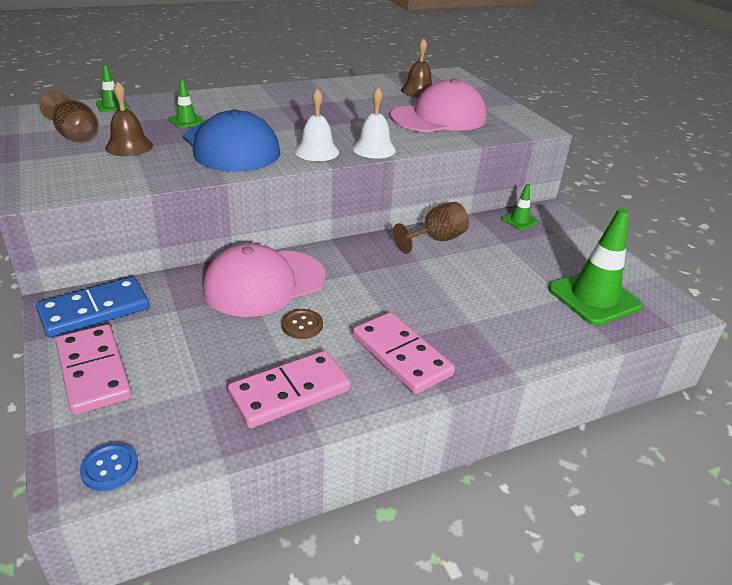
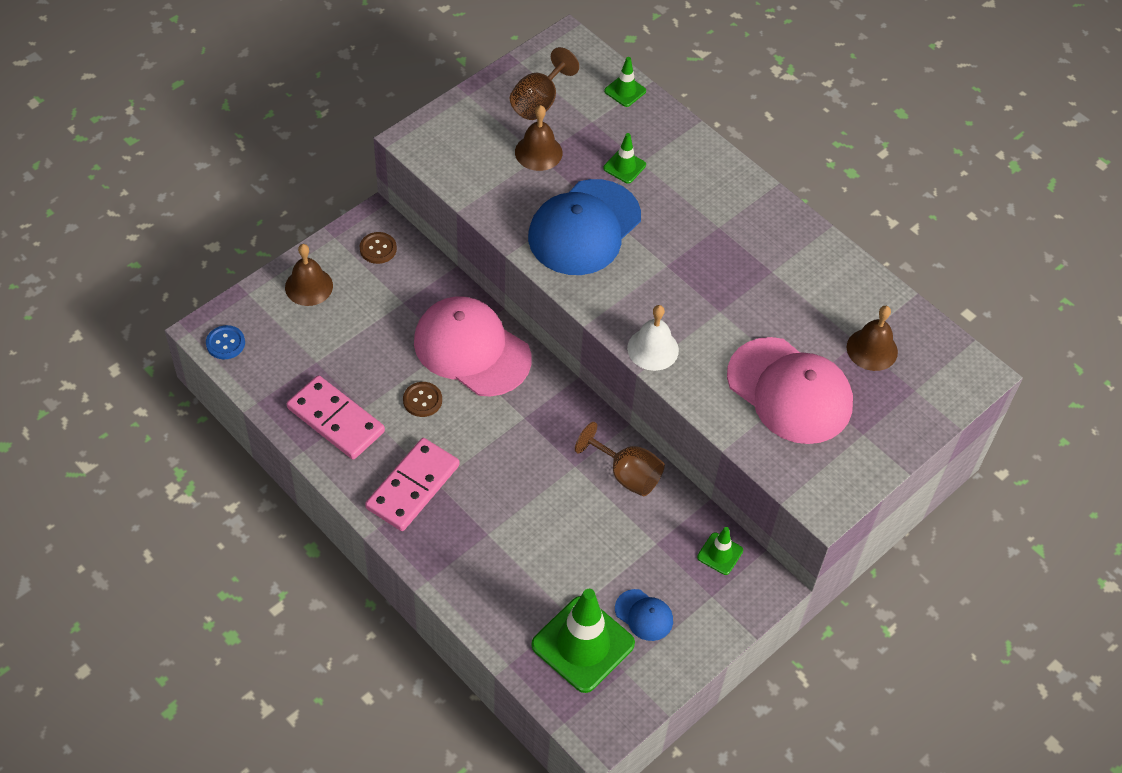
camera: 70 degrees right, 20 degrees up
(93, 372) = (309, 286): pink domino -> brown bell
(95, 311) = (378, 249): blue domino -> brown button
(317, 151) = (616, 301): white bell -> none
(568, 263) = (644, 615): none -> blue cap

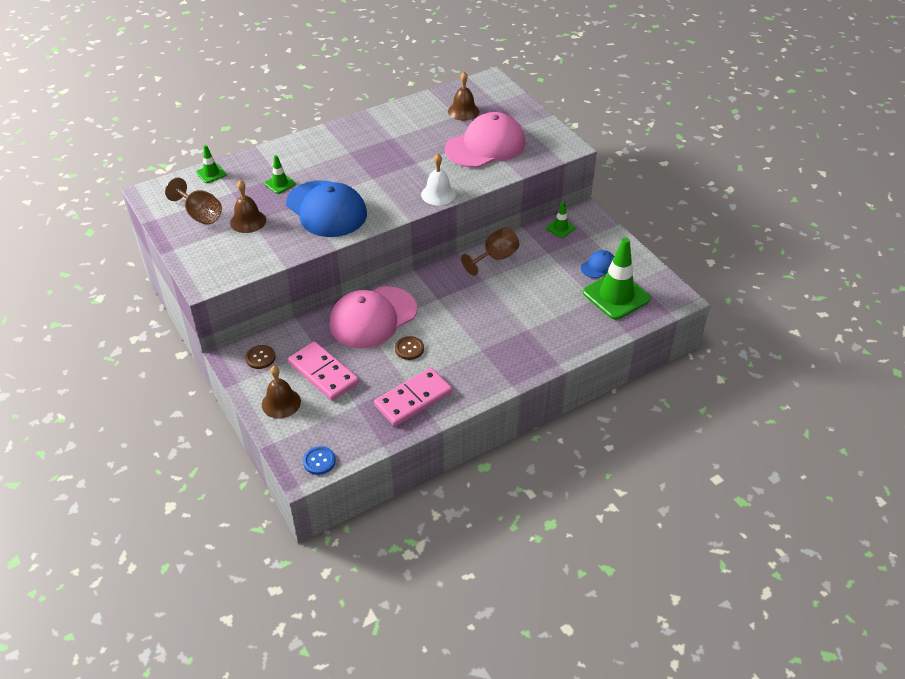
camera: 75 degrees left, 10 degrees down
(413, 487) = (482, 362): pink domino -> pink domino (323, 373)

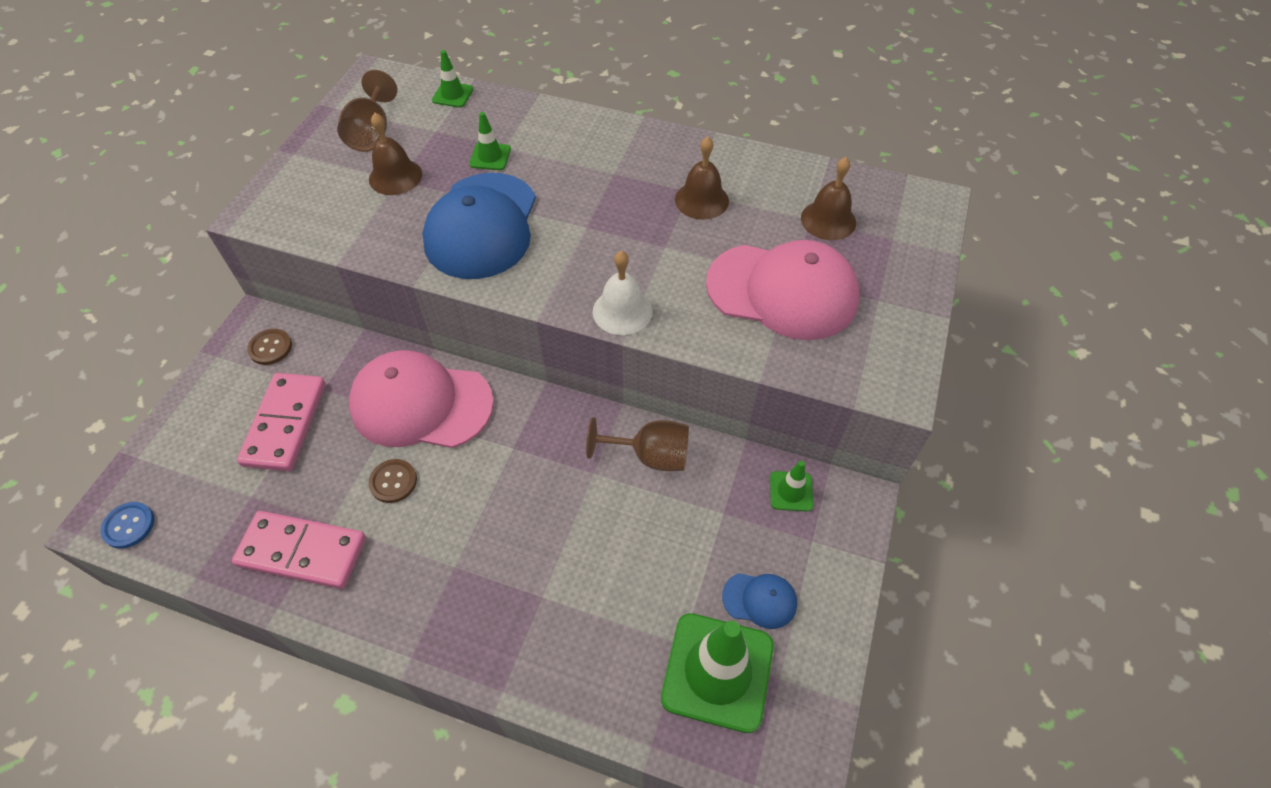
camera: 50 degrees right, 10 degrees up
(281, 403) = (207, 418): brown bell -> brown bell (701, 200)

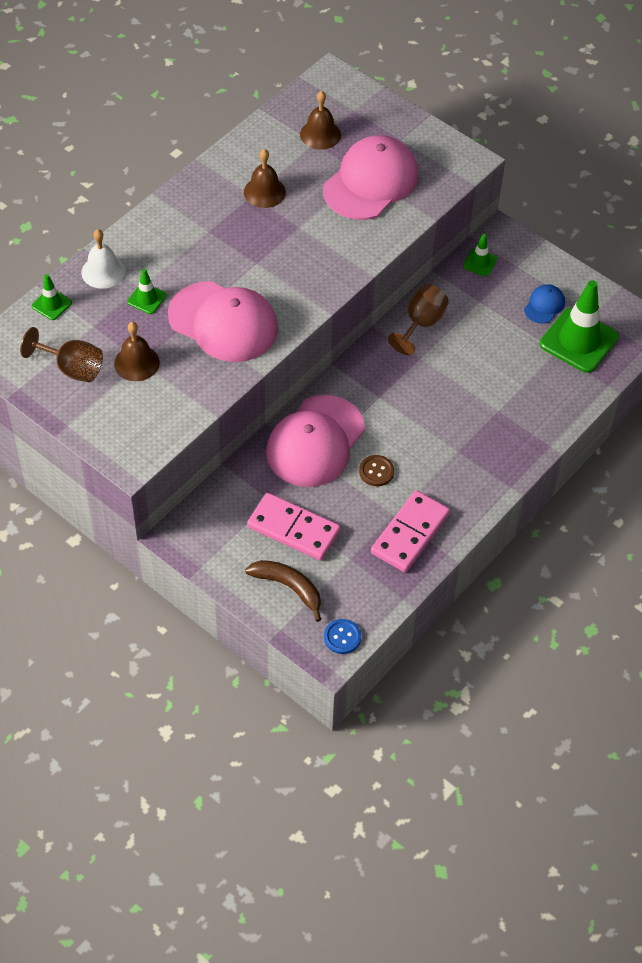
camera: 70 degrees left, 0 degrees up
(198, 446) = (288, 587): none -> brown banana
(270, 348) = (210, 529): brown button -> none
(482, 226) = (223, 322): blue cap -> pink cap
(622, 311) = (346, 267): white bell -> white bell (103, 271)

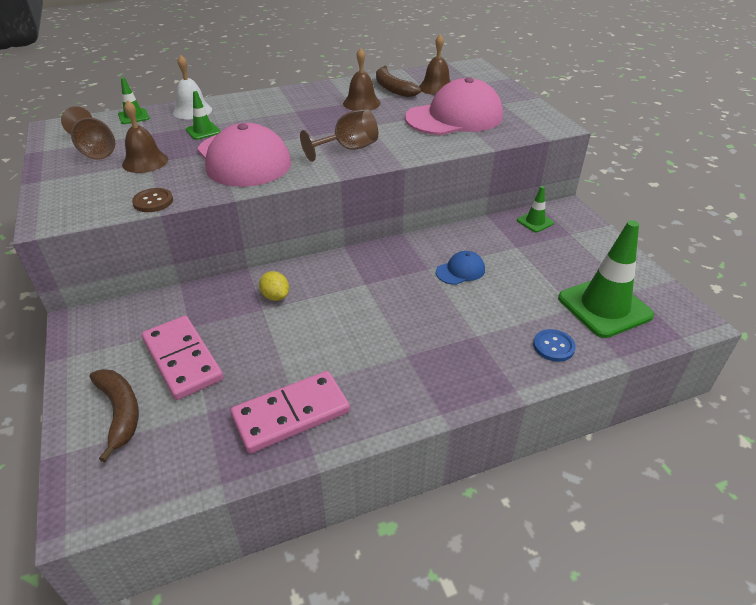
camera: 30 degrees right, 15 degrees down
(277, 153) = (392, 88): none -> brown banana
(315, 441) = (275, 296): pink cap -> yellow lemon
(342, 637) = (115, 495): blue button -> blue button (553, 346)
(376, 471) = (308, 341): brown button -> brown button (153, 201)
(421, 324) = (448, 245): brown goblet -> brown goblet (348, 149)
(544, 305) = (581, 268): blue cap -> blue cap (460, 271)

